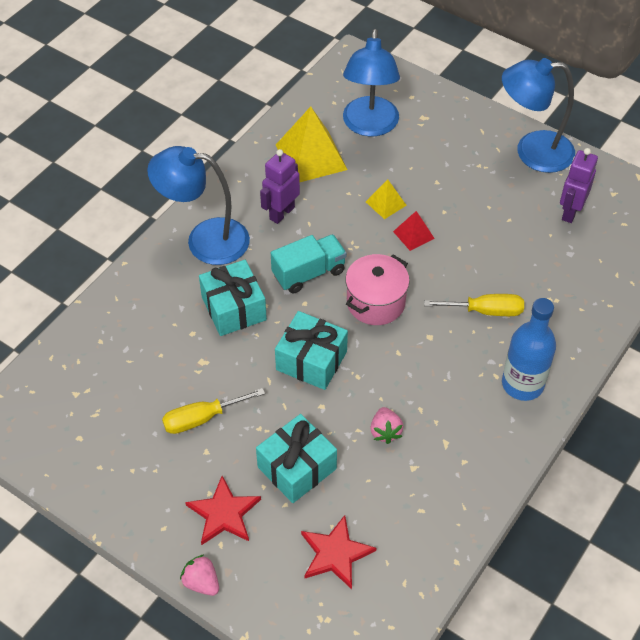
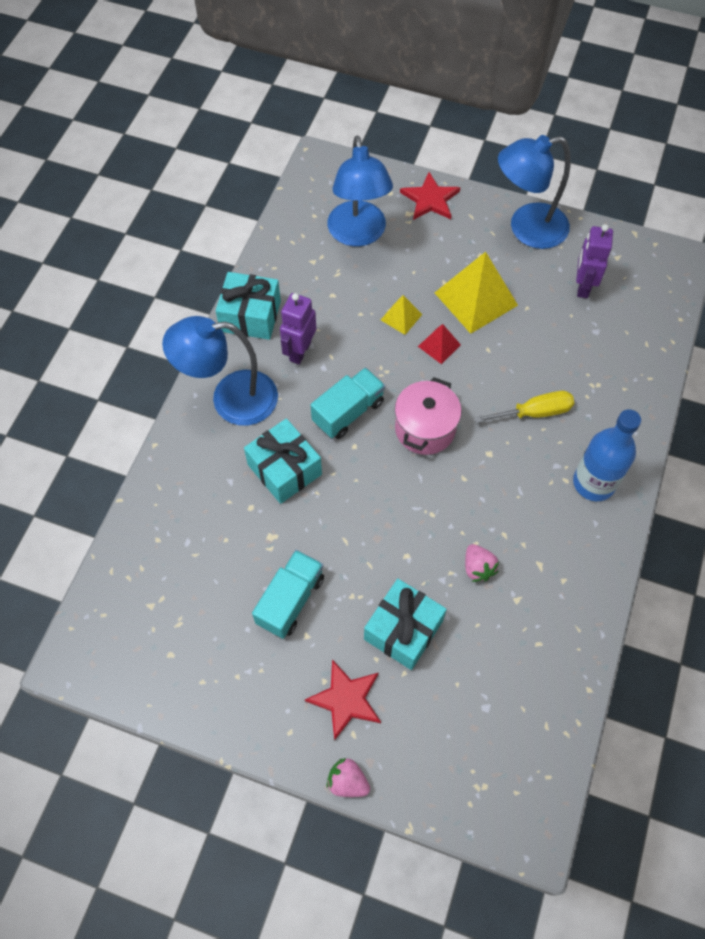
camera: 15 degrees left, 10 degrees up
(202, 418) = (290, 600): yellow screwdriver -> turquoise truck
(311, 157) = (310, 282): yellow pyramid -> yellow pyramid (476, 299)
(311, 361) = (381, 508): turquoise gift -> turquoise gift (250, 316)
(335, 553) = (470, 713): red star -> red star (430, 199)

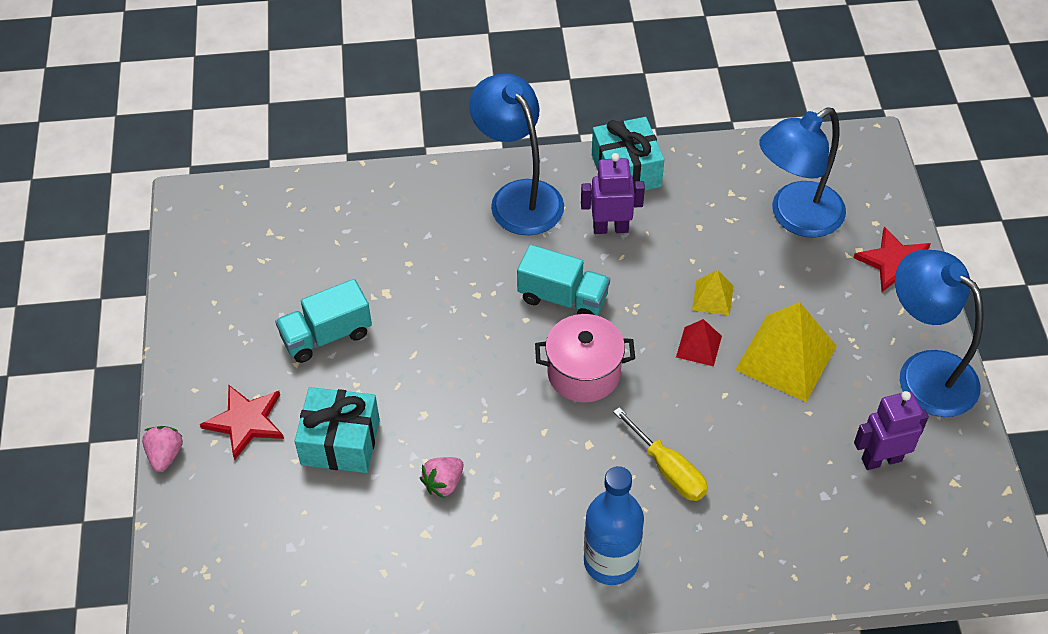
camera: 65 degrees right, 10 degrees down
(284, 469) = (465, 272): turquoise gift -> none
(290, 600) = (326, 335): turquoise truck -> turquoise truck turned 150 degrees clockwise

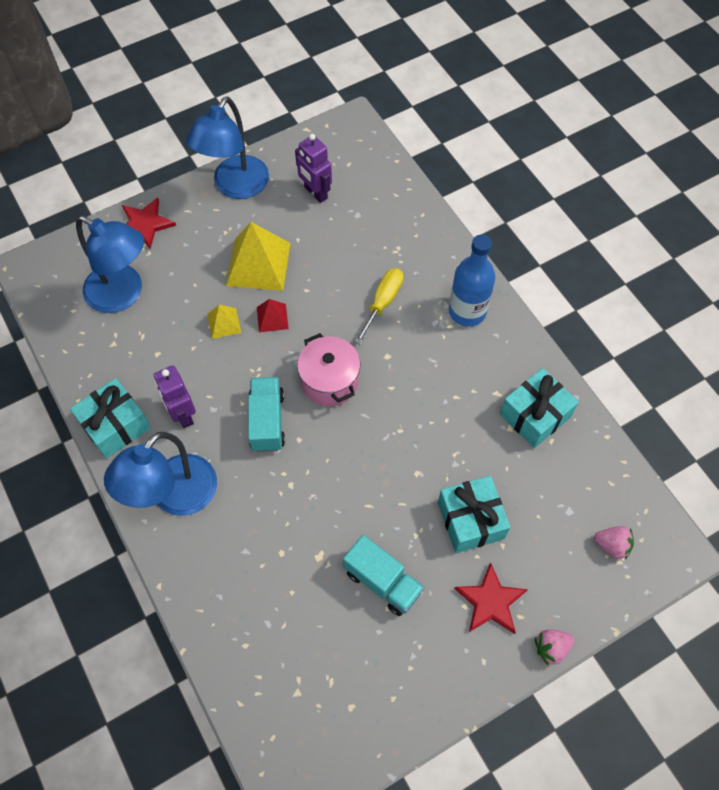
camera: 115 degrees left, 10 degrees up
(425, 570) = (535, 415): none -> turquoise gift
(443, 483) = (466, 434): pink strawberry -> pink strawberry (612, 545)

